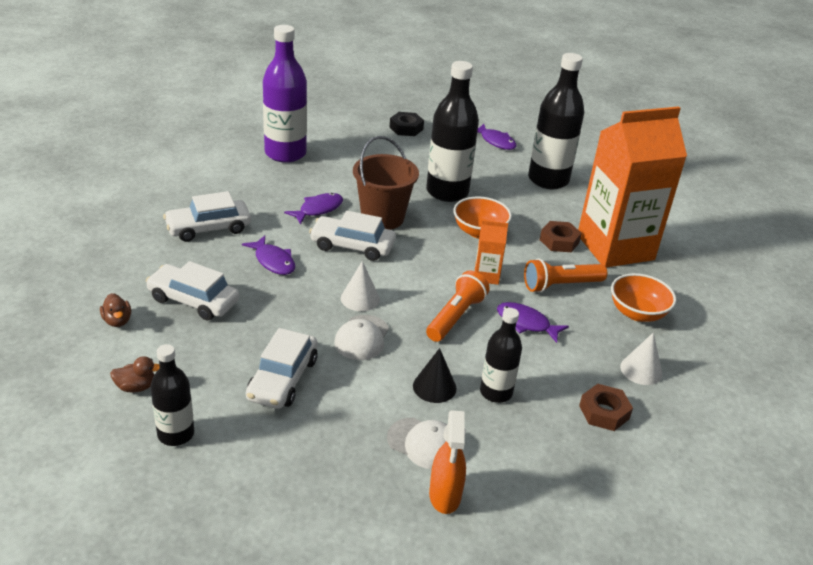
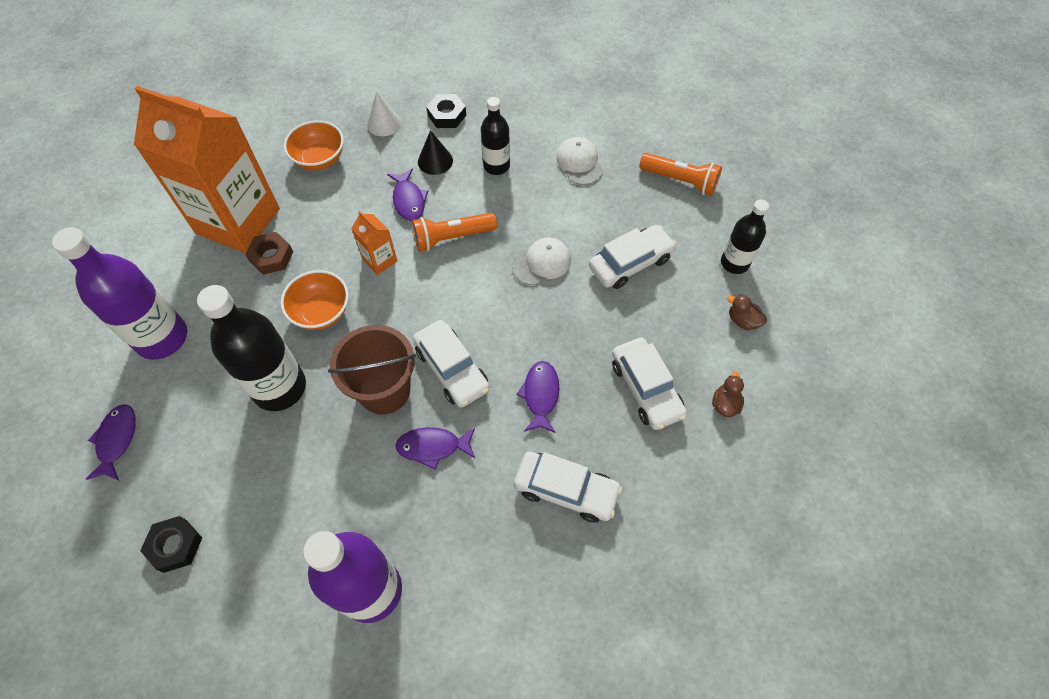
camera: 135 degrees left, 25 degrees up
(360, 298) = (506, 302): white cone -> none
(434, 387) = (532, 193): black cone -> black cone (435, 161)
(445, 496) = (599, 129): orange spray bottle -> none
(548, 180) = (162, 338): black bottle -> purple bottle
(561, 285) = (336, 214): orange flashlight -> orange flashlight (680, 181)
(604, 412) = (447, 115): brown nut -> black nut

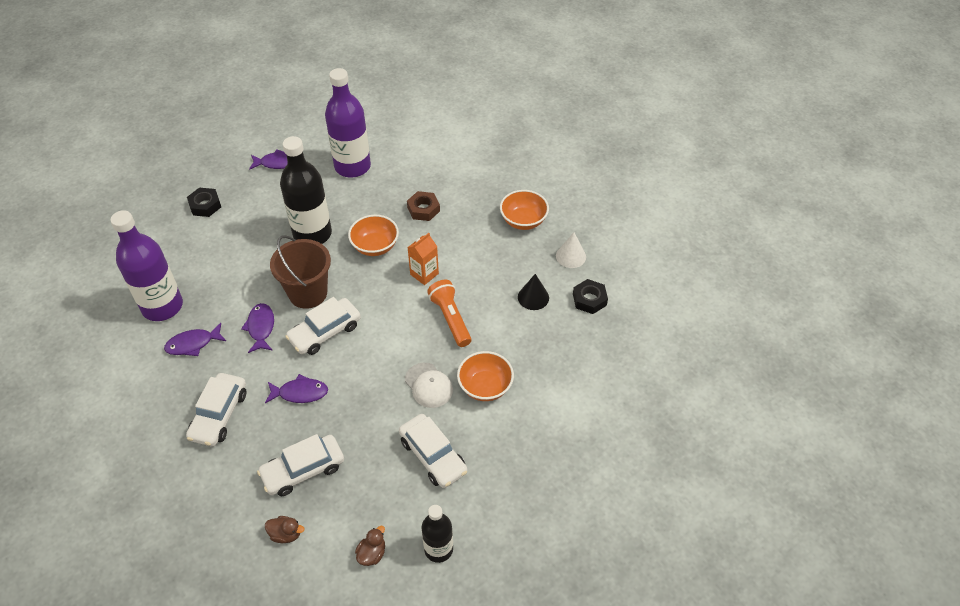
camera: 85 degrees right, 10 degrees down
(238, 221) = (455, 184): orange carton -> none
(409, 200) = (487, 284): purple fish -> purple fish (193, 344)
(496, 166) = (534, 343): black bottle -> none
(548, 212) = (485, 386): none -> orange bowl
(579, 163) = (548, 409): white cap -> none
(680, 181) = (538, 500): orange flashlight -> none

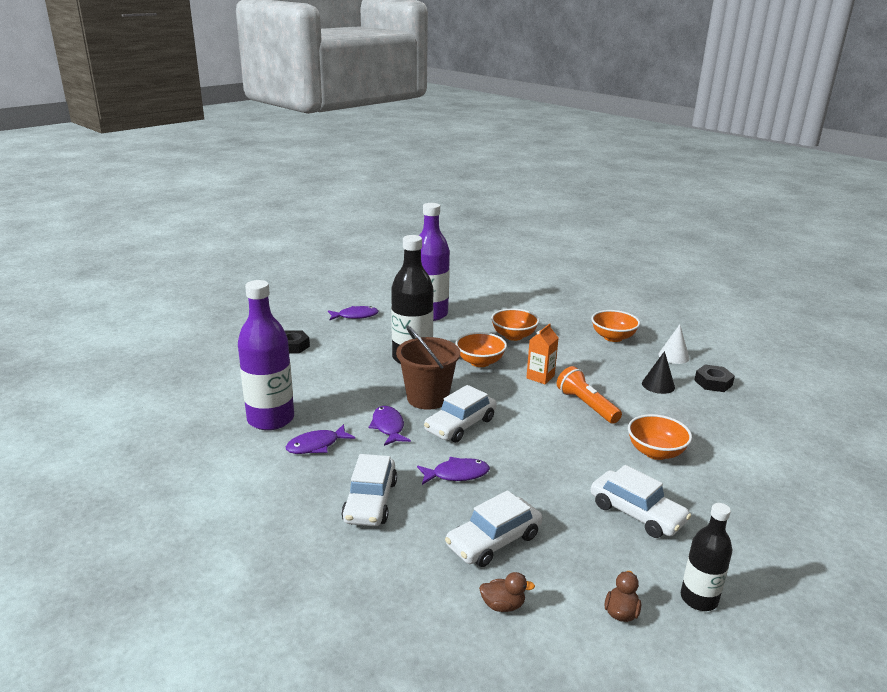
camera: 10 degrees left, 25 degrees down
(423, 209) = (513, 336): brown nut -> orange bowl
(428, 385) = (595, 456): white cap -> none

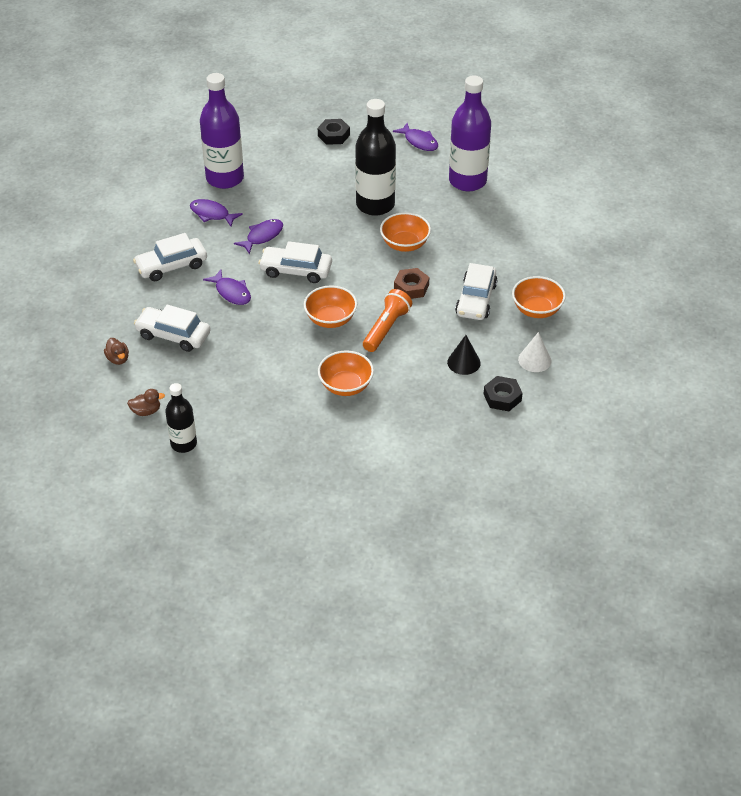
camera: 60 degrees right, 20 degrees up
(427, 398) = (319, 239): brown bucket -> none
(513, 336) = (474, 246): orange bowl -> orange bowl (330, 319)
(540, 377) = (411, 287): orange carton -> brown nut
(637, 513) = (255, 394): white car -> white car (476, 299)

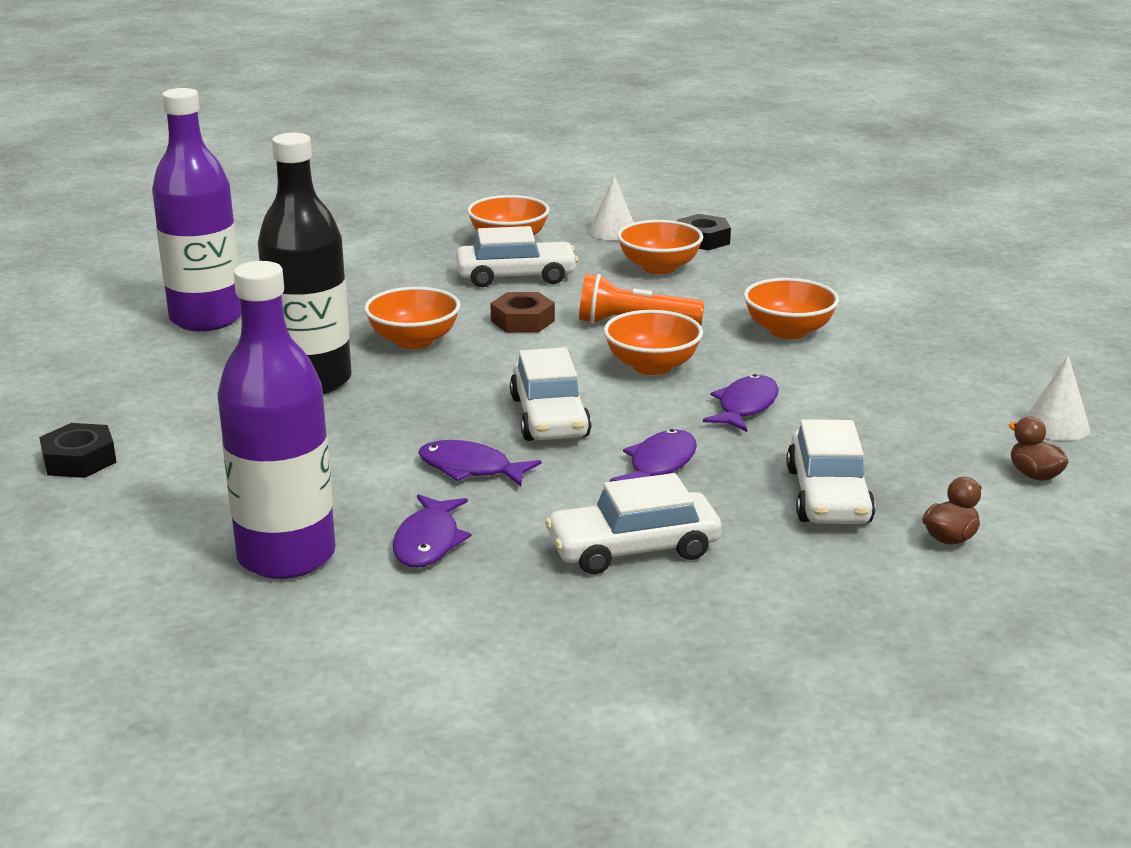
camera: 110 degrees left, 20 degrees down
(171, 266) = (633, 548): white car -> white car turned 120 degrees clockwise
(184, 444) = (1056, 425): black bottle -> white cone
(419, 141) = (87, 373): purple fish -> purple fish (745, 406)
(463, 362) = (659, 267): black cone -> orange bowl

